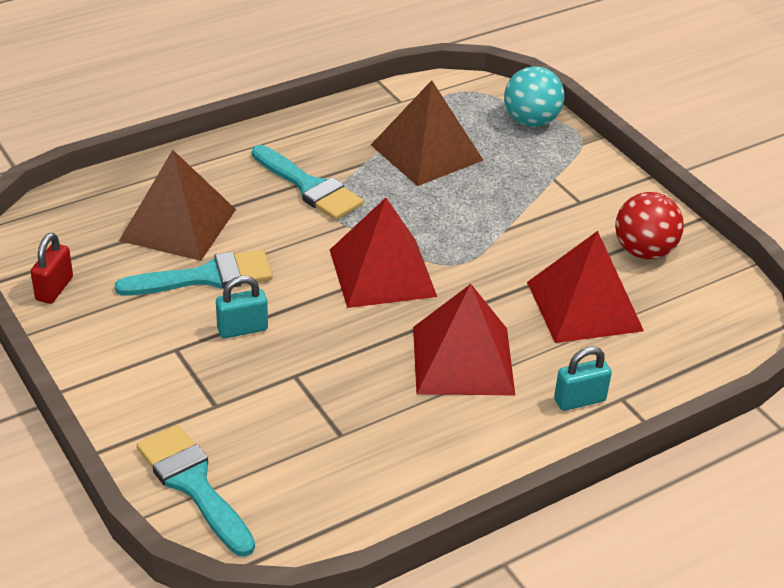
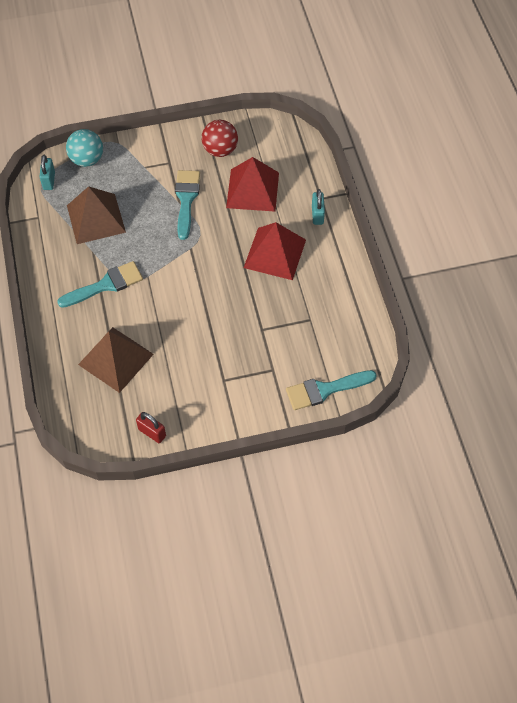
camera: 70 degrees left, 20 degrees up
(206, 277) = (169, 354): turquoise brush -> turquoise brush (186, 199)
(242, 329) = (219, 345): turquoise padlock -> turquoise padlock (49, 181)
(382, 272) = (195, 269): red pyramid -> none

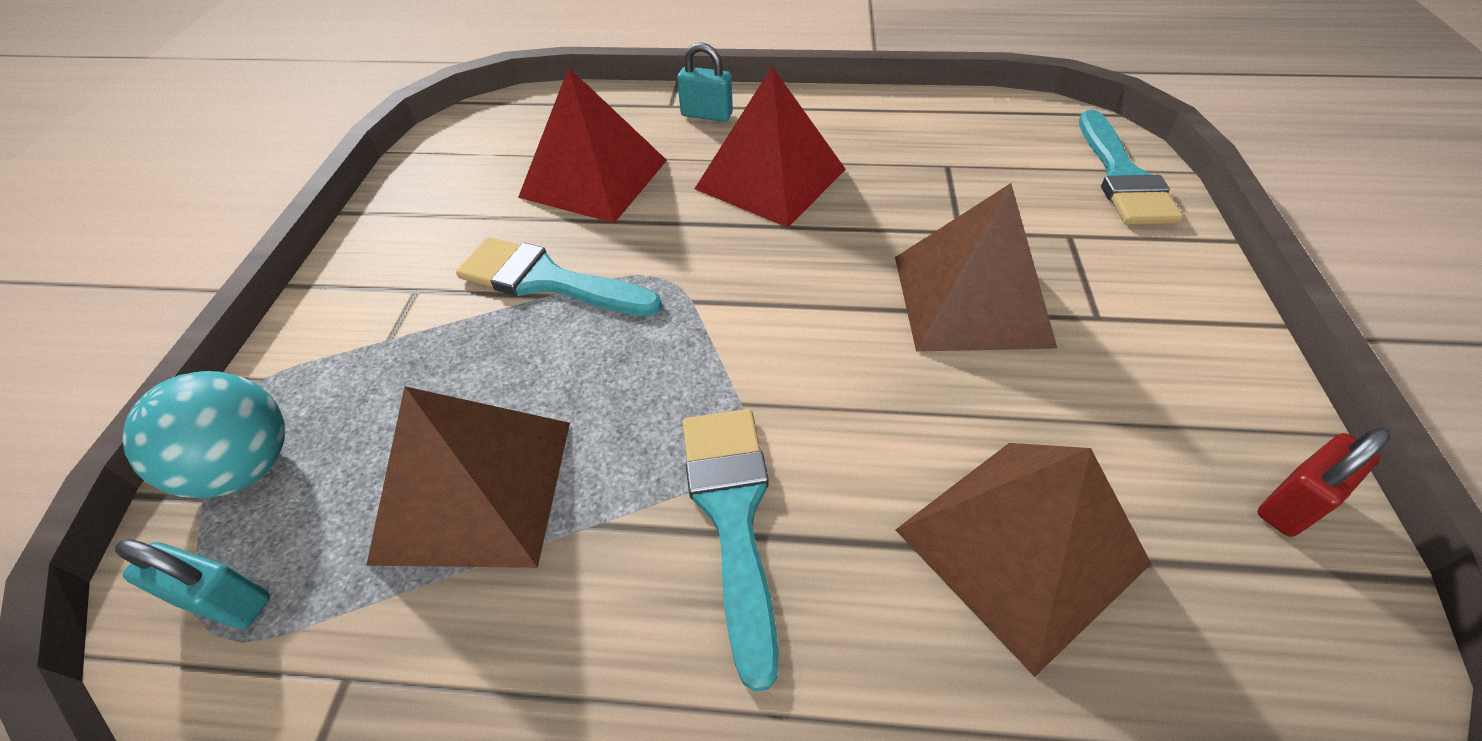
camera: 70 degrees left, 10 degrees down
(219, 337) = (970, 300): none -> brown pyramid
(220, 150) = (455, 203): red ball -> none

